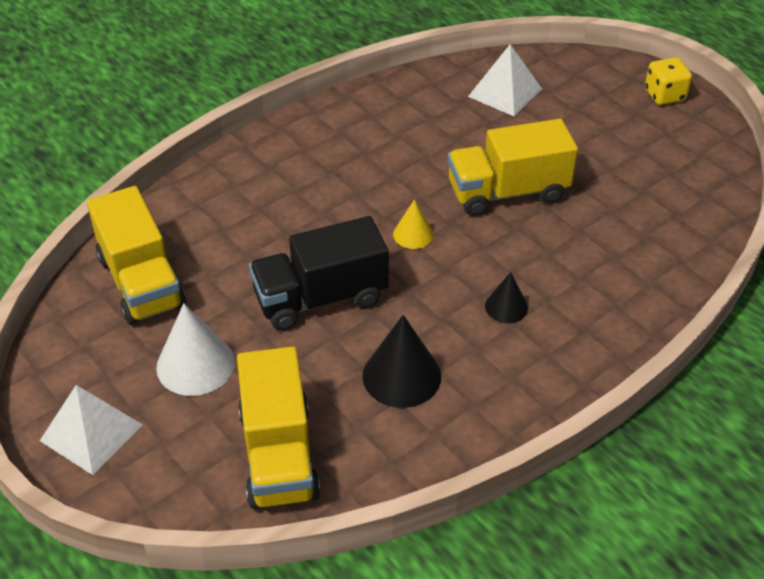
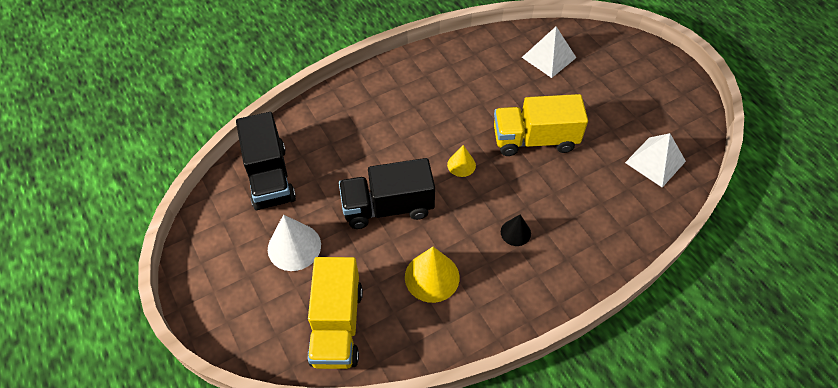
camera: 10 degrees right, 10 degrees up
(91, 432) = (217, 289): white pyramid -> white pyramid (655, 162)
(141, 282) = (269, 177): yellow truck -> black truck
(401, 376) = (432, 277): black cone -> yellow cone
(664, 95) = (665, 73): yellow dice -> none

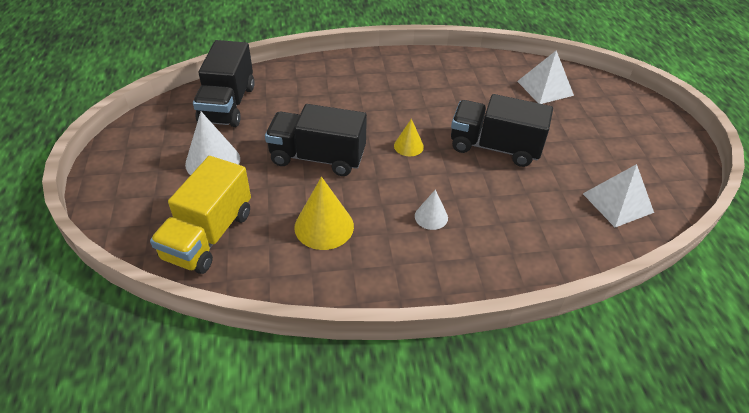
camera: 20 degrees right, 10 degrees down
(515, 232) = (431, 217): black cone -> white cone
(534, 139) = (494, 147): yellow truck -> black truck

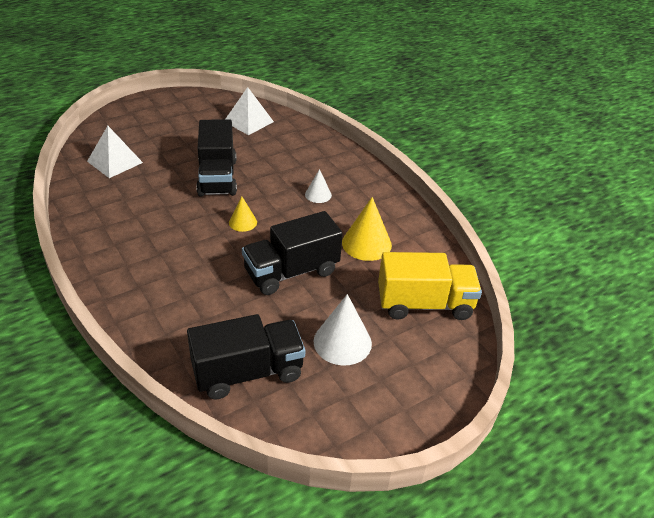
camera: 115 degrees left, 5 degrees down
(317, 157) = (291, 272): black truck -> black truck turned 75 degrees clockwise

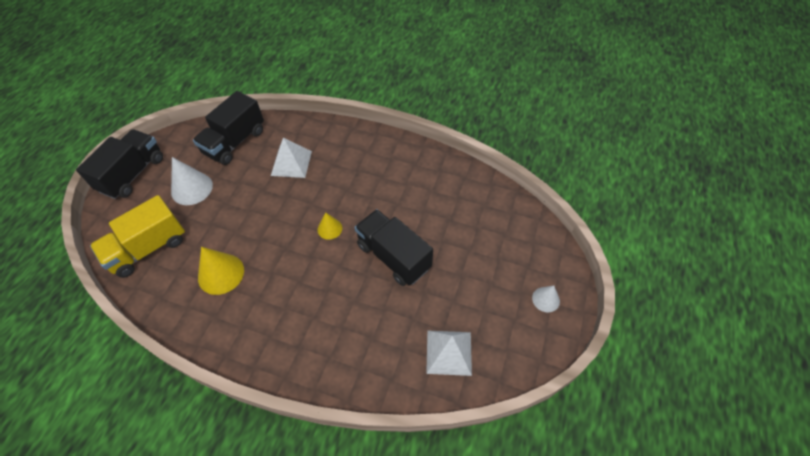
camera: 145 degrees right, 15 degrees up
(115, 162) = (484, 214): white pyramid -> white pyramid (291, 163)
(291, 272) = (259, 213): black truck -> black truck (133, 174)
(318, 194) = (296, 299): white cone -> white cone (546, 299)

